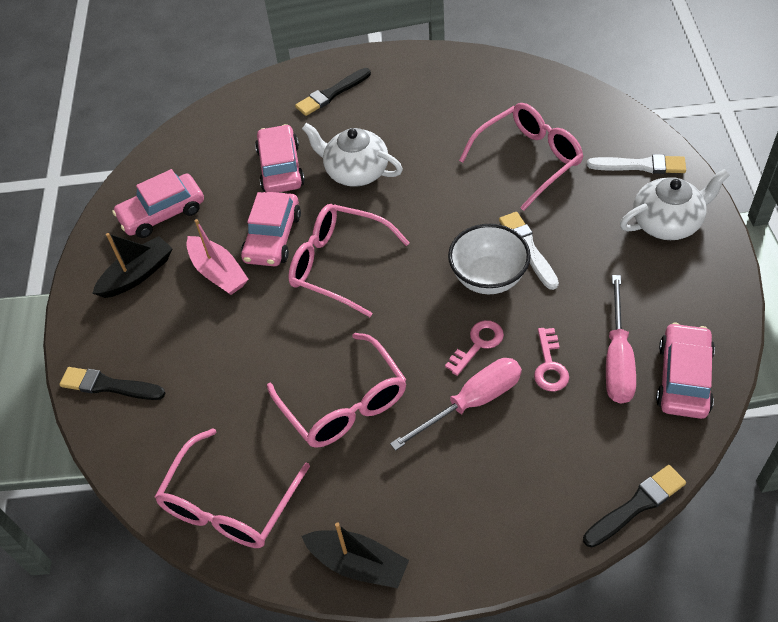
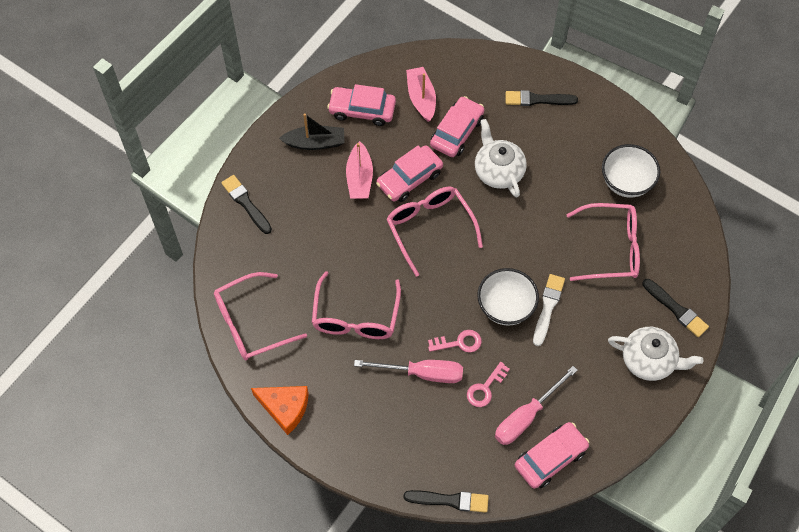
camera: 35 degrees right, 10 degrees up
(215, 164) = (421, 98): none -> pink boat
(358, 564) = (285, 408): black boat -> orange cheese
(483, 102) = (626, 182): none -> white bowl
(640, 165) = (676, 309): white brush -> black brush

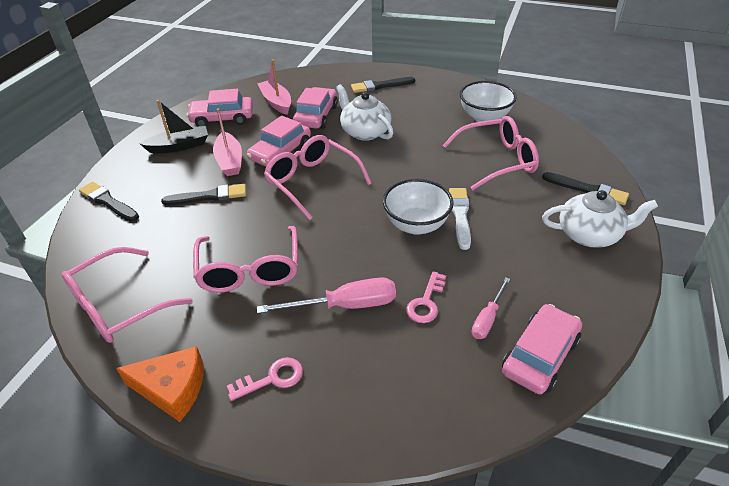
camera: 15 degrees left, 20 degrees down
(449, 500) = (434, 445): black brush -> black brush (208, 196)
(459, 342) = (378, 266): pink key -> pink key (272, 378)
(526, 416) = (487, 318): pink screwdriver -> pink screwdriver, size x0.61

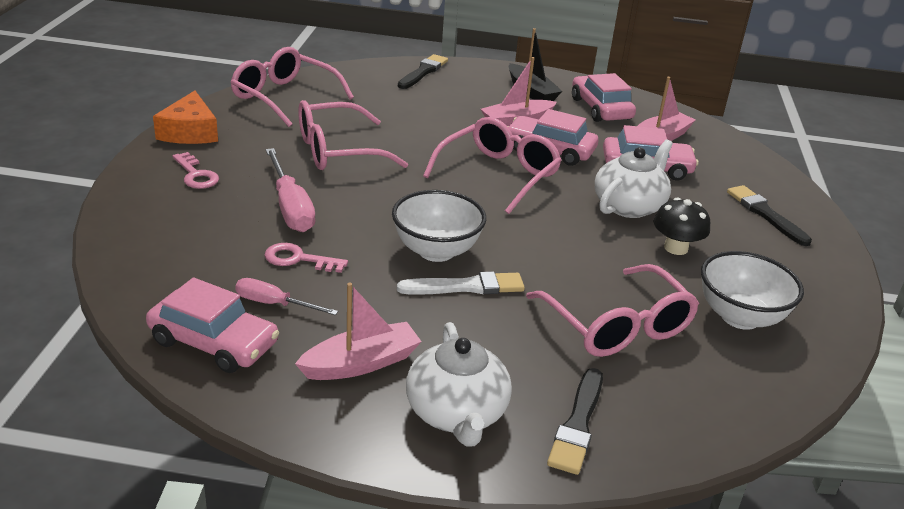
camera: 75 degrees right, 10 degrees down
(208, 196) = (448, 117): black brush -> none
(415, 124) = (676, 248): none -> black mushroom
(550, 273) = (361, 363): none -> pink boat

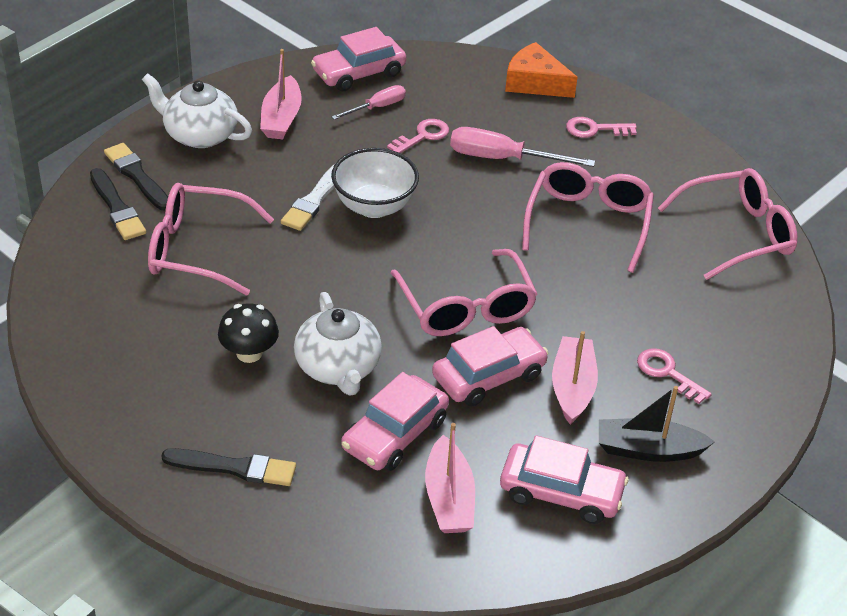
camera: 125 degrees right, 10 degrees up
(190, 132) = (684, 150): orange cheese -> orange cheese (535, 82)
(423, 72) = (761, 376): black brush -> black brush (117, 207)
(460, 97) = (667, 373): none -> pink key
(740, 317) = (134, 325): white bowl -> none

